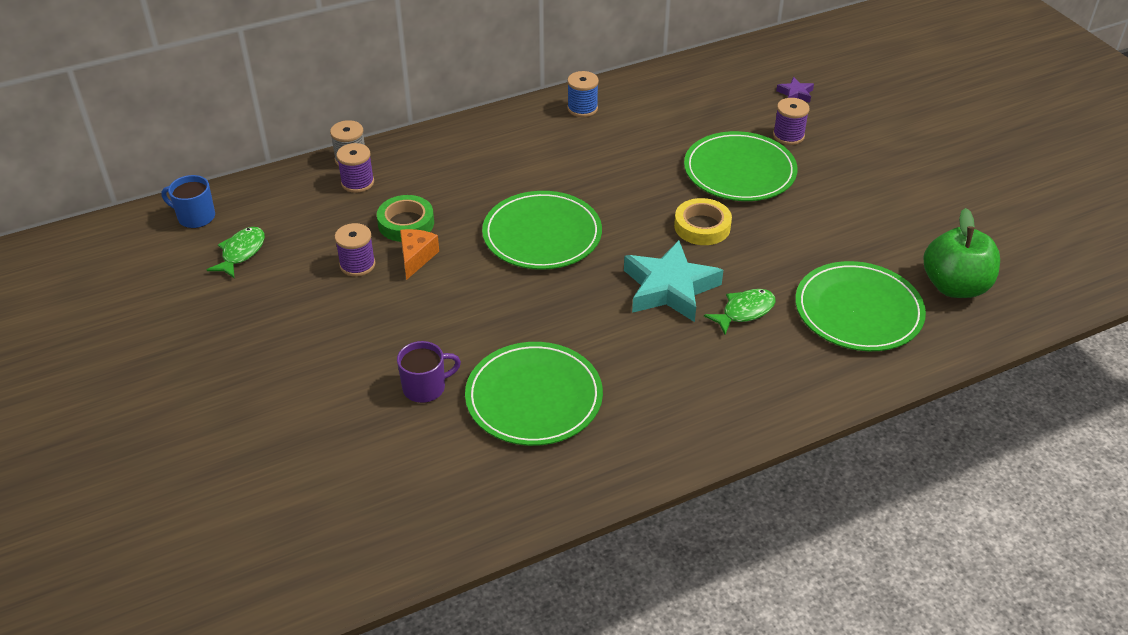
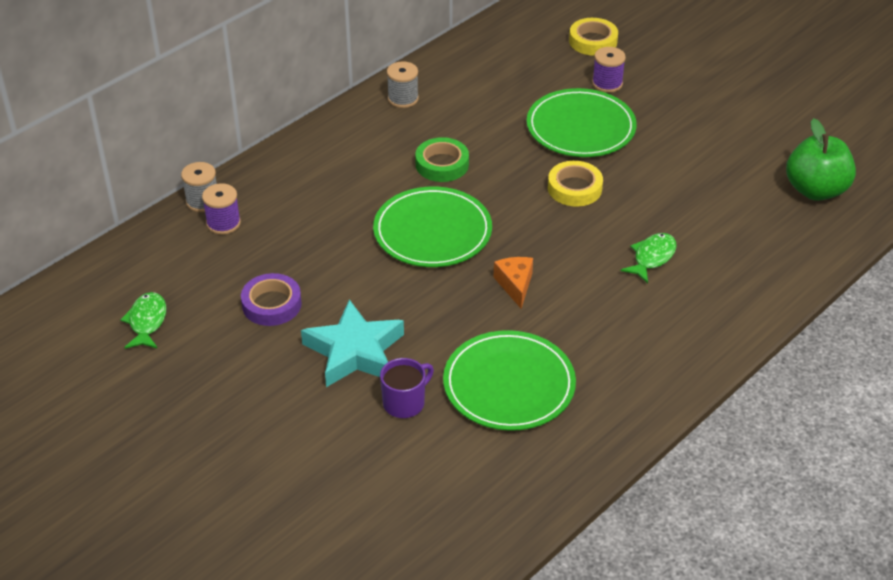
camera: 20 degrees left, 0 degrees up
(195, 217) = (76, 298): blue mug -> none
(357, 265) = (271, 304): purple spool -> purple tape
(406, 223) = (296, 252): green tape -> green tape (442, 164)
(416, 257) = (325, 283): orange cheese -> orange cheese (515, 285)
(582, 108) = (403, 99): blue spool -> grey spool
(669, 288) = (576, 253): turquoise star -> turquoise star (354, 351)
(795, 94) = (593, 41): purple star -> yellow tape
(858, 310) = (747, 232): green plate -> none

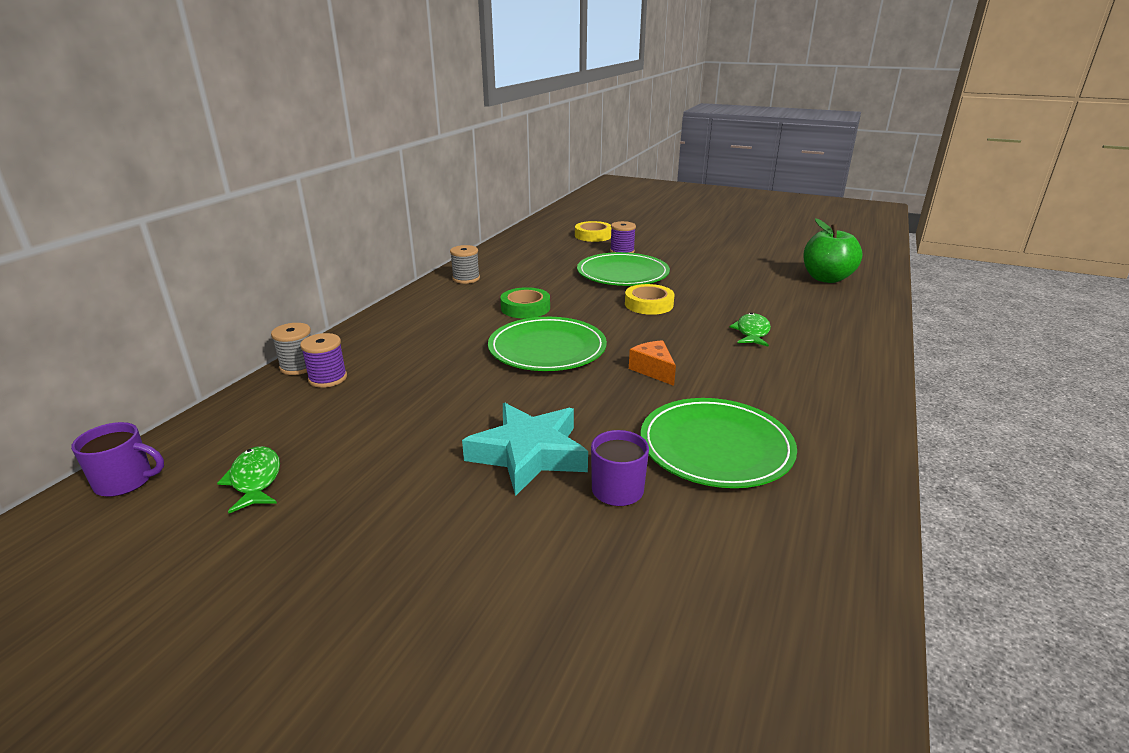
camera: 20 degrees left, 15 degrees down
(59, 299) = (126, 482): none -> purple mug
(271, 304) = (410, 432): purple tape -> none

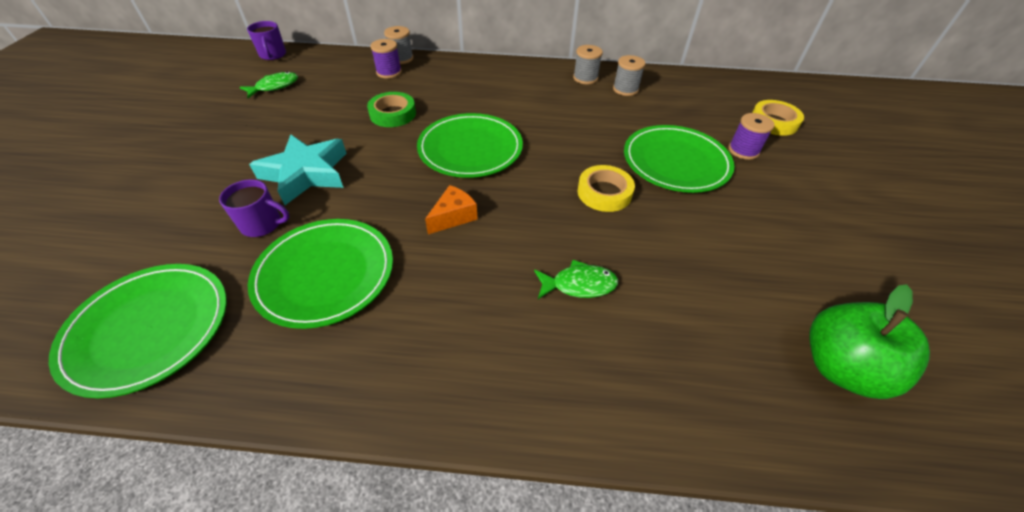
camera: 70 degrees right, 20 degrees up
(502, 268) = (625, 89): none -> grey spool
(525, 308) = (544, 121): green tape -> green tape (393, 114)
(784, 577) = (148, 329): none -> green plate

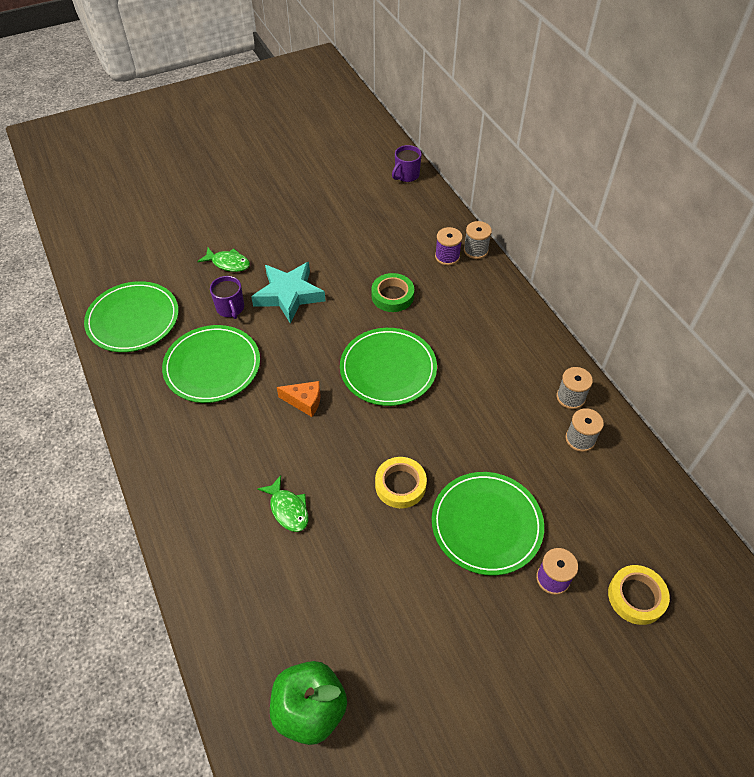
camera: 60 degrees right, 5 degrees up
(274, 87) = (367, 207): green fish -> green fish (228, 263)

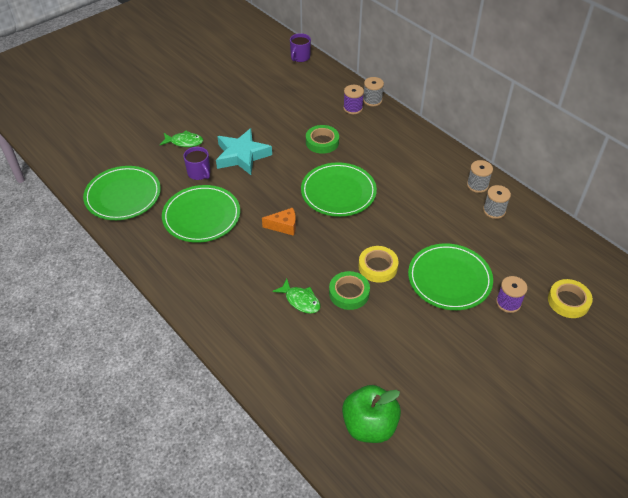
camera: 15 degrees left, 5 degrees down
(351, 513) = (349, 293): none -> green tape

